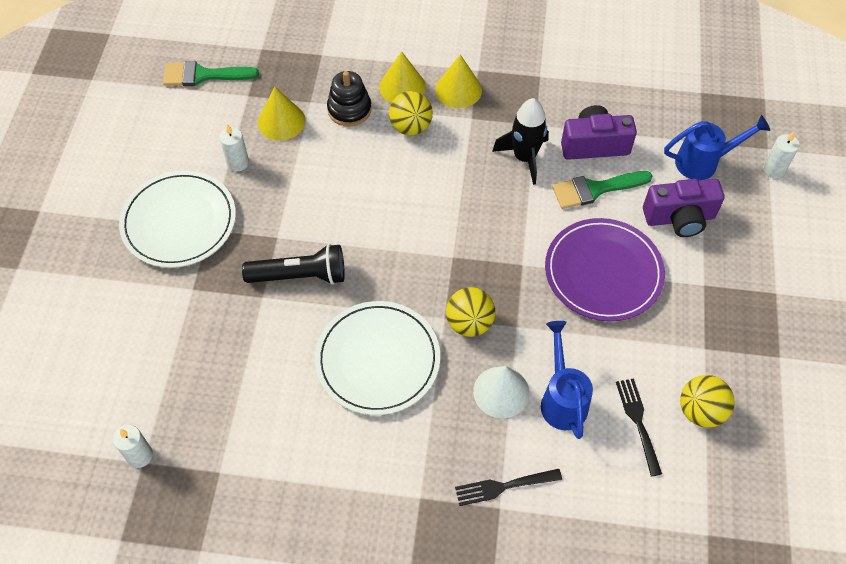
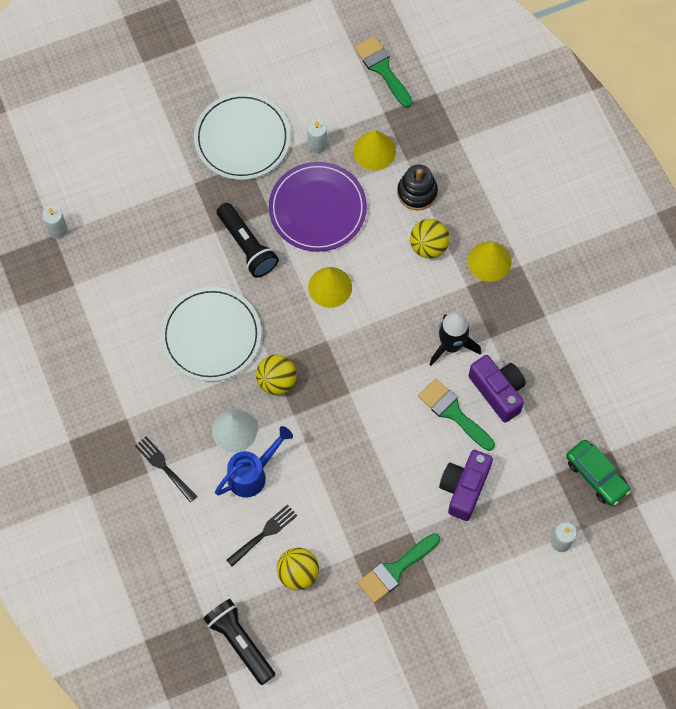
camera: 60 degrees right, 10 degrees up
(402, 87) = (465, 218): yellow cone -> yellow cone (330, 287)
(603, 272) = (378, 454): purple plate -> purple plate (317, 209)
(679, 218) = (464, 488): purple camera -> purple camera turned 60 degrees clockwise
(704, 162) = (534, 484): blue watering can -> none
(720, 113) = (596, 475): none -> green car
(739, 318) = (395, 570): none -> green brush
(757, 511) = (240, 642): none -> black flashlight

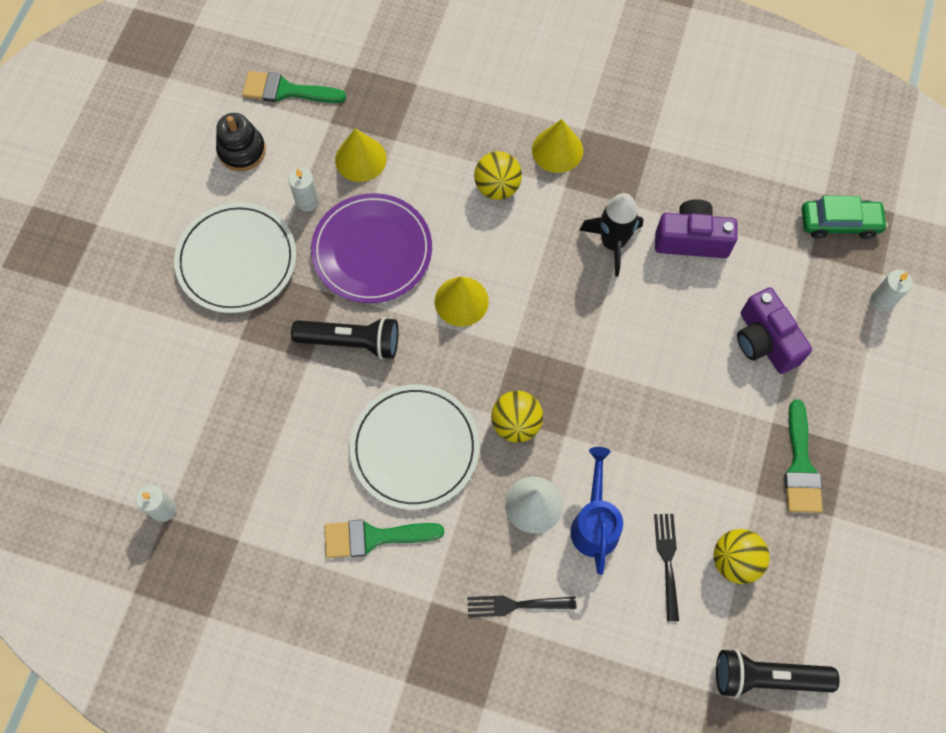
camera: 50 degrees left, 0 degrees up
(417, 192) = (435, 156): black stacking toy -> black stacking toy (242, 151)
(453, 412) = (680, 293): green brush -> green brush (373, 537)

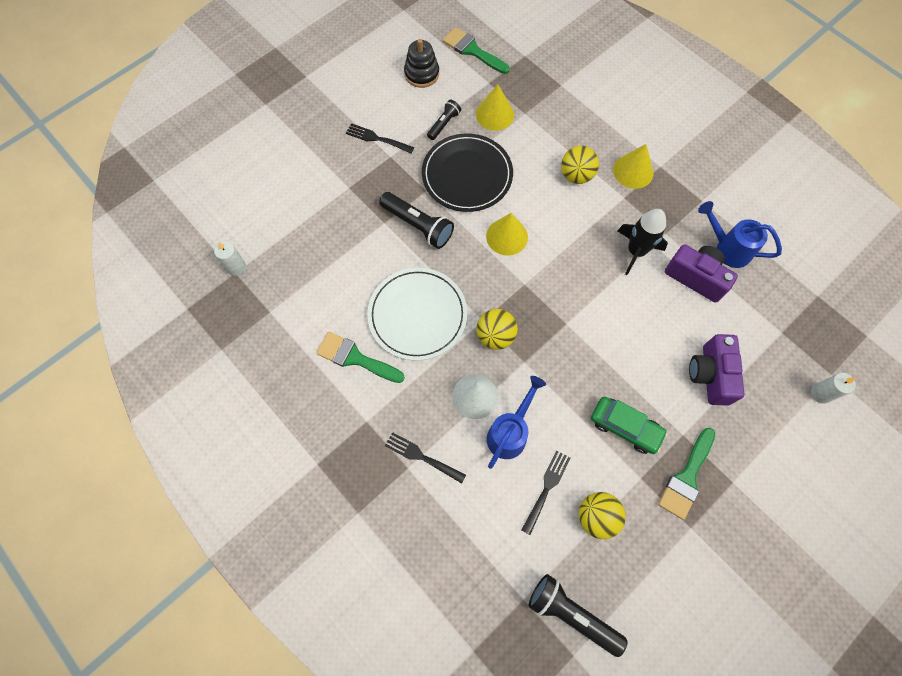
camera: 30 degrees right, 0 degrees up
(237, 260) = (377, 138): white plate -> black fork
(307, 201) = (444, 124): white candle -> black flashlight
(372, 250) = (467, 175): purple plate -> black plate
(706, 189) = (727, 248): none -> blue watering can
(839, 223) = (818, 321): green car -> green car (625, 427)

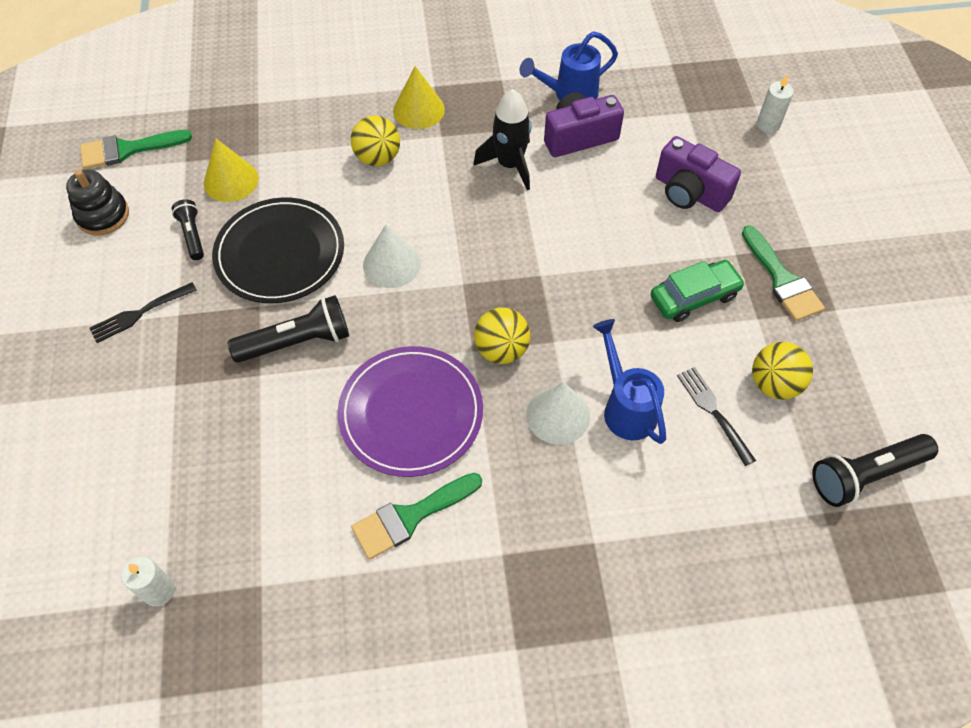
camera: 55 degrees left, 10 degrees down
(417, 315) = (411, 413): white plate -> purple plate
(422, 457) = (591, 517): black fork -> none
(507, 236) = (391, 264): yellow cone -> white cone

